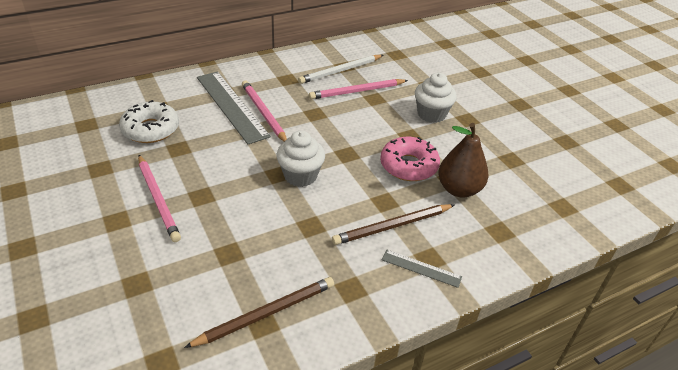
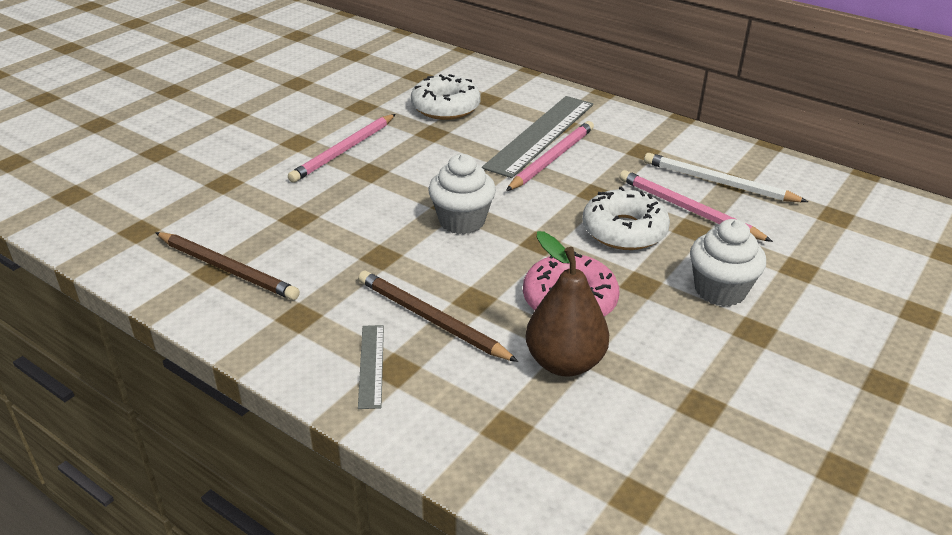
camera: 65 degrees right, 5 degrees down
(359, 120) = (624, 231): none -> white donut

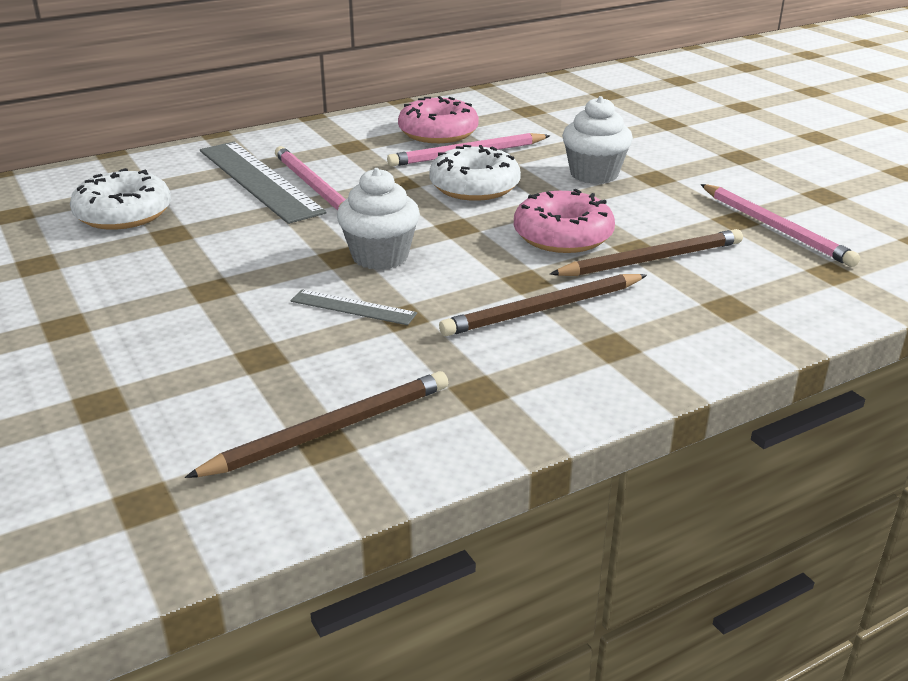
camera: 65 degrees left, 5 degrees down
(344, 151) = (137, 296): pink pencil -> pink pencil (775, 228)
(371, 365) = (598, 359): grey ruler -> grey ruler (353, 307)
(564, 362) = (651, 259): brown pear -> brown pencil
(718, 182) = (438, 133): white pencil -> pink donut

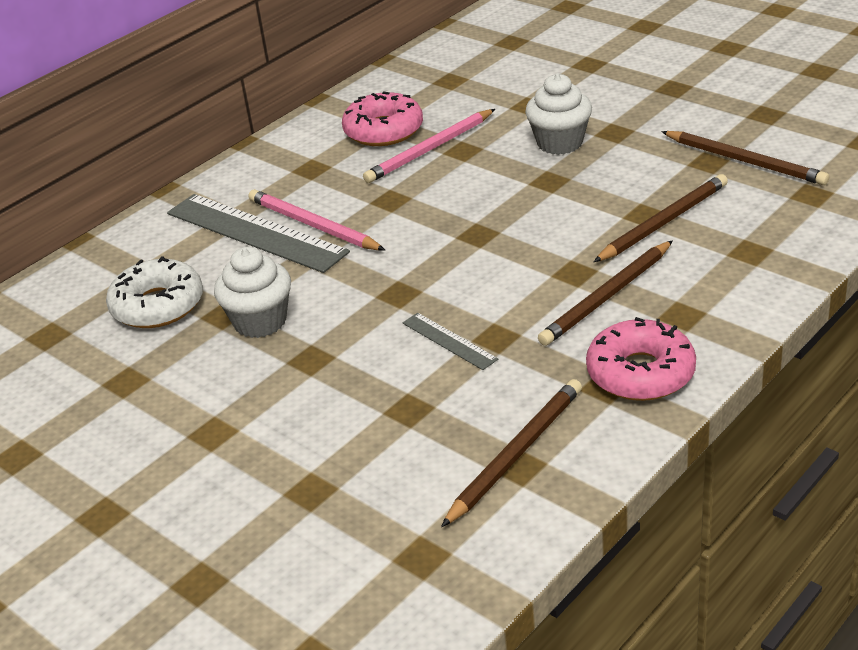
camera: 15 degrees left, 5 degrees up
(353, 307) = (449, 341): grey ruler -> grey ruler turned 45 degrees clockwise
(380, 256) = (433, 284): white cupcake -> white cupcake (260, 321)
(474, 187) = (462, 185): white donut -> none
(563, 236) = (575, 218): pink donut -> pink donut (640, 373)
(775, 228) = (745, 161): pink pencil -> brown pencil

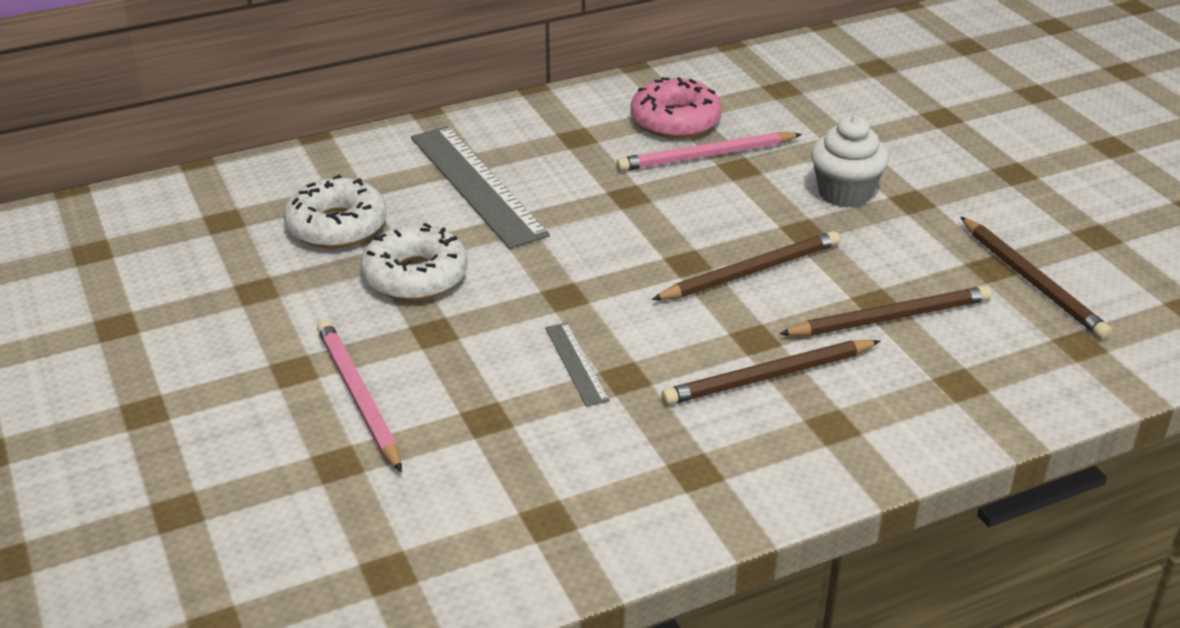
camera: 20 degrees right, 0 degrees up
(260, 321) = (415, 276): white cupcake -> white donut
(313, 225) = (535, 196): pink pencil -> pink pencil (358, 397)
(516, 454) = (553, 506): brown pencil -> brown pencil (750, 272)
(640, 373) = (741, 472): pink donut -> none

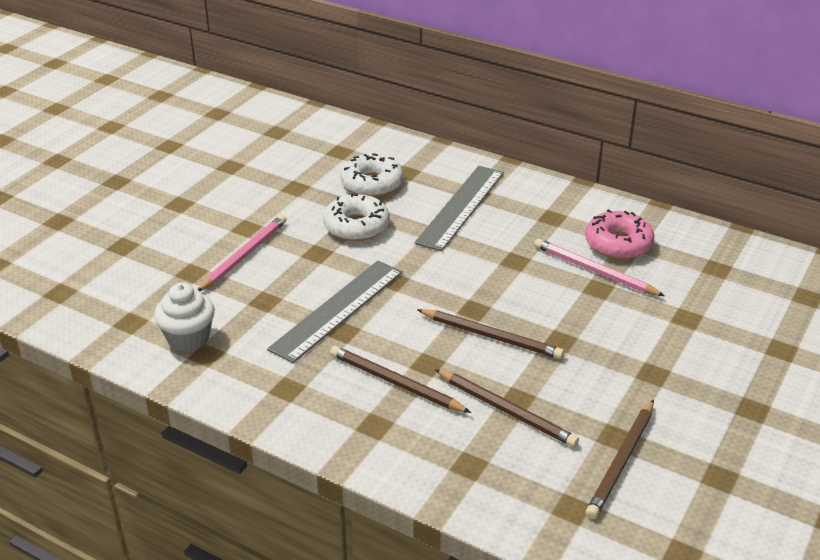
camera: 55 degrees right, 0 degrees up
(576, 363) = (337, 310): grey ruler -> grey ruler, size x2.11
(845, 193) = (624, 341): white cupcake -> white cupcake (188, 338)

